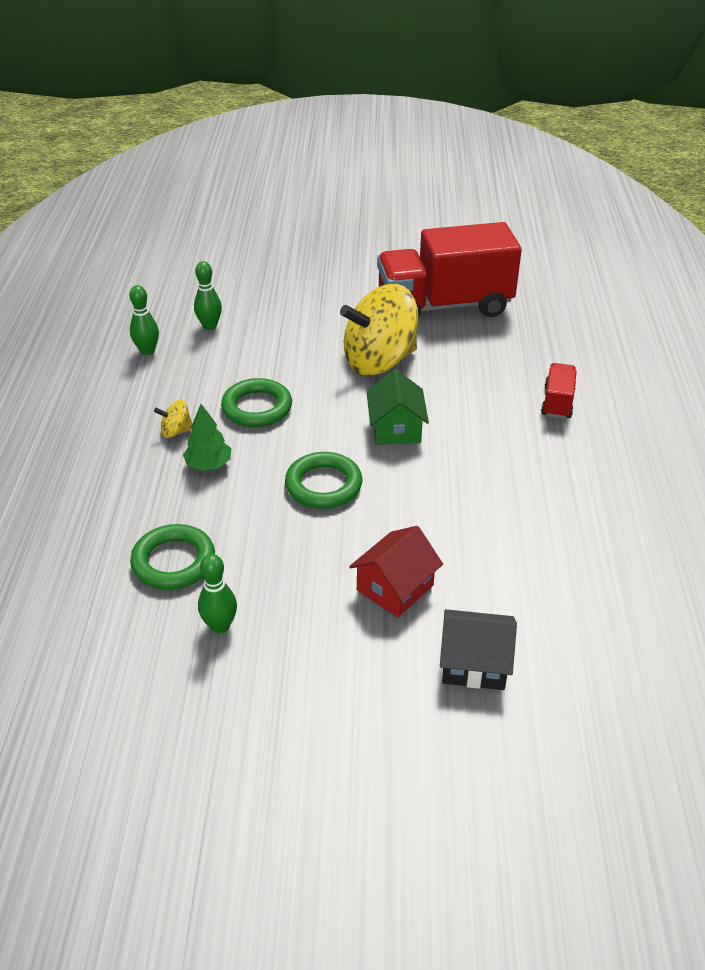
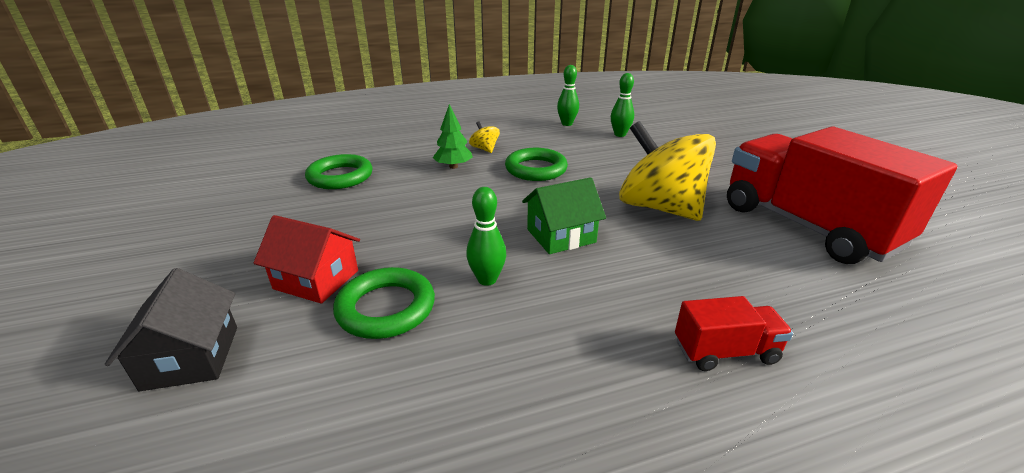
camera: 70 degrees right, 10 degrees down
(220, 626) = (269, 206): green bowling pin -> green bowling pin (487, 279)
(323, 485) = (452, 215): green ring -> green ring (386, 308)

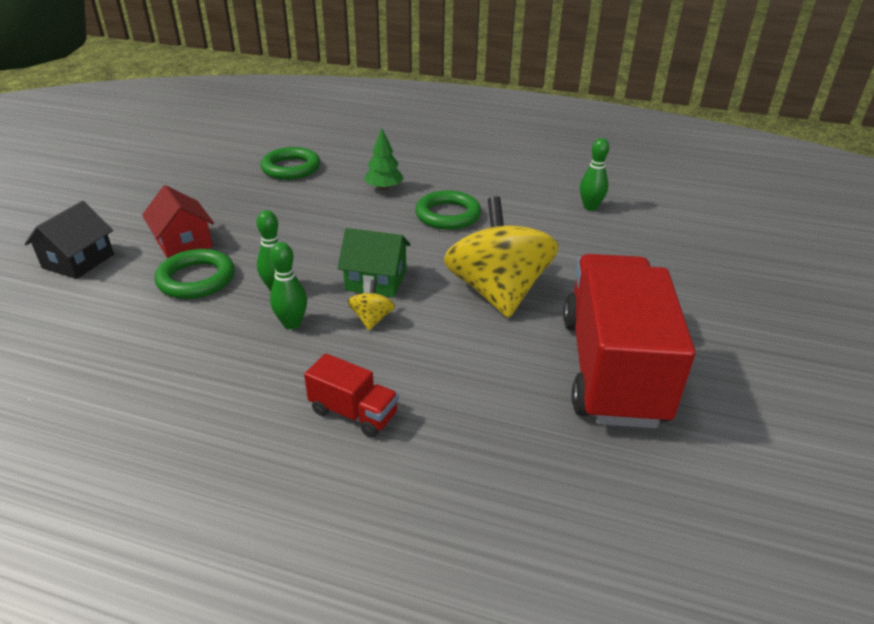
camera: 35 degrees right, 5 degrees up
(484, 149) = (434, 180): yellow spinning top -> yellow spinning top (372, 319)
(567, 124) = (554, 177): green bowling pin -> green bowling pin (292, 324)

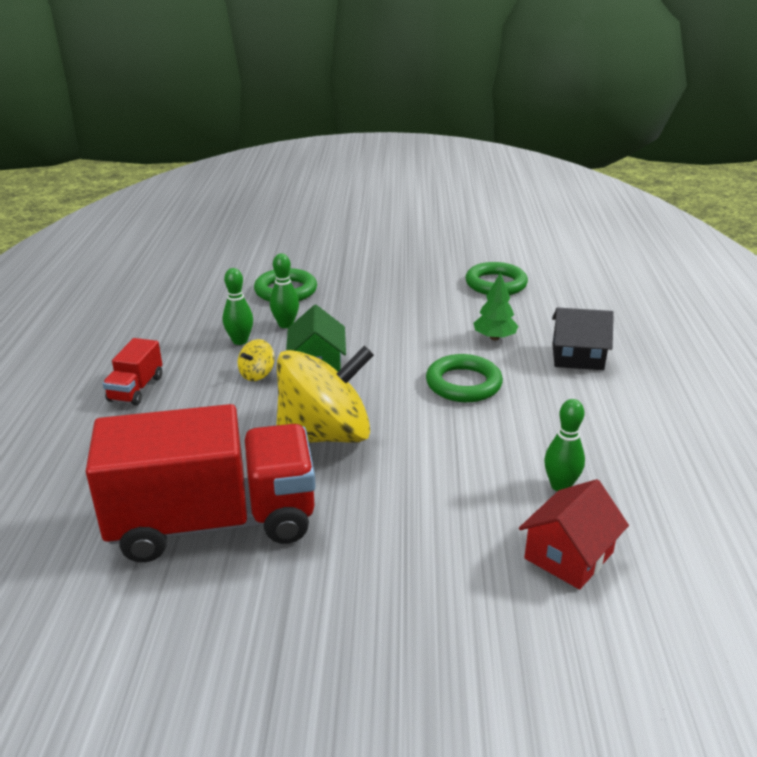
camera: 75 degrees right, 5 degrees down
(78, 261) = (291, 247): black house -> black house (577, 357)
(183, 243) = (334, 273): red house -> red house (568, 555)
(372, 319) = (257, 374): yellow spinning top -> yellow spinning top turned 135 degrees clockwise

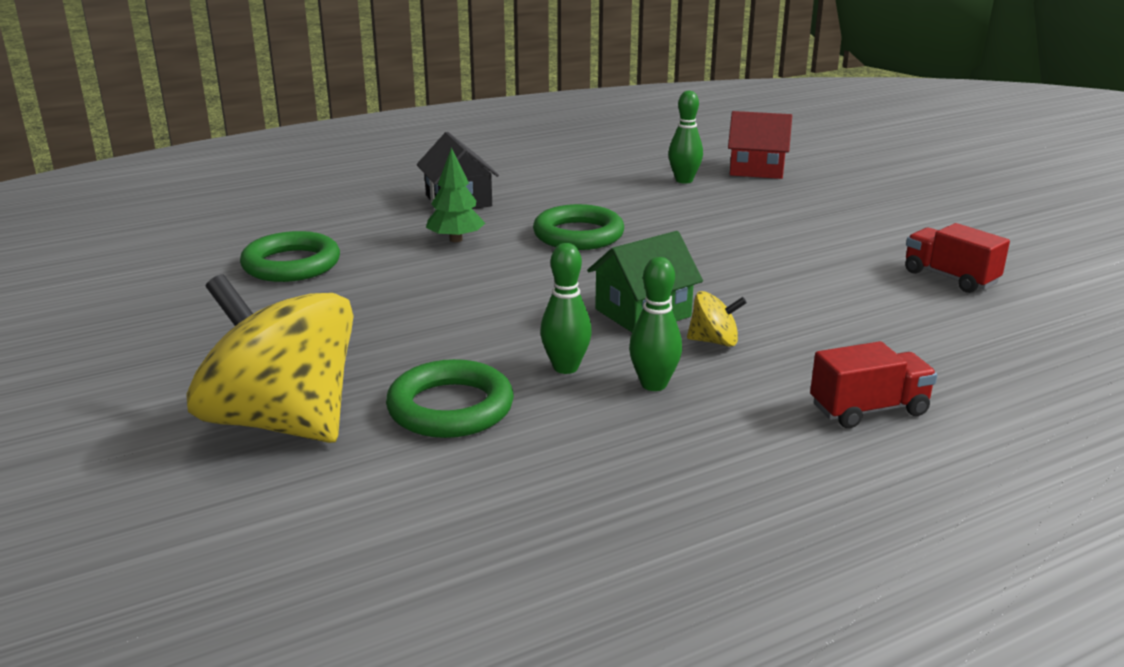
camera: 120 degrees left, 5 degrees down
(214, 522) = (950, 278): red truck -> red truck, size x0.43
(325, 435) = (762, 270): yellow spinning top -> yellow spinning top (282, 422)

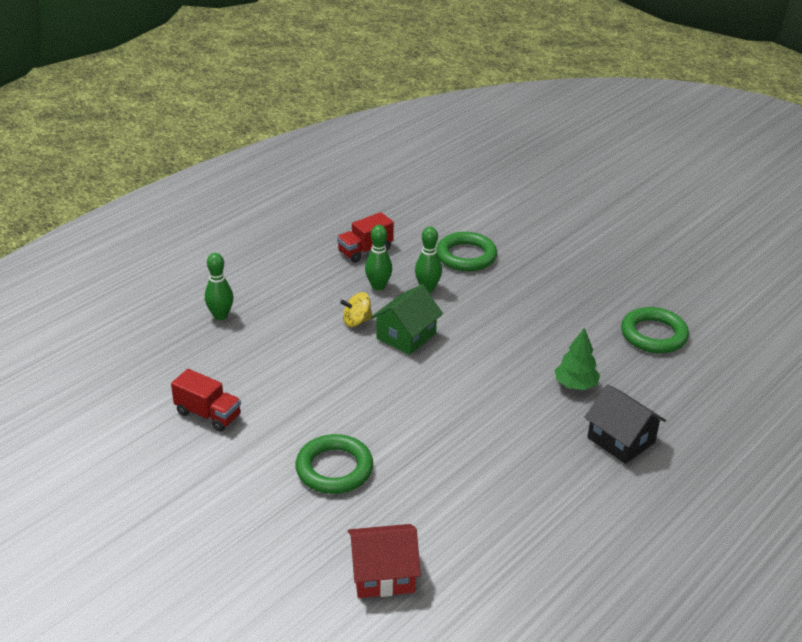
camera: 160 degrees right, 10 degrees up
(282, 422) = (532, 236): yellow spinning top -> none
(578, 235) = (492, 410): green ring -> green ring (334, 469)
(684, 180) = (448, 528): green bowling pin -> green bowling pin (220, 316)
(868, 409) = (269, 291): red truck -> red truck (365, 250)

